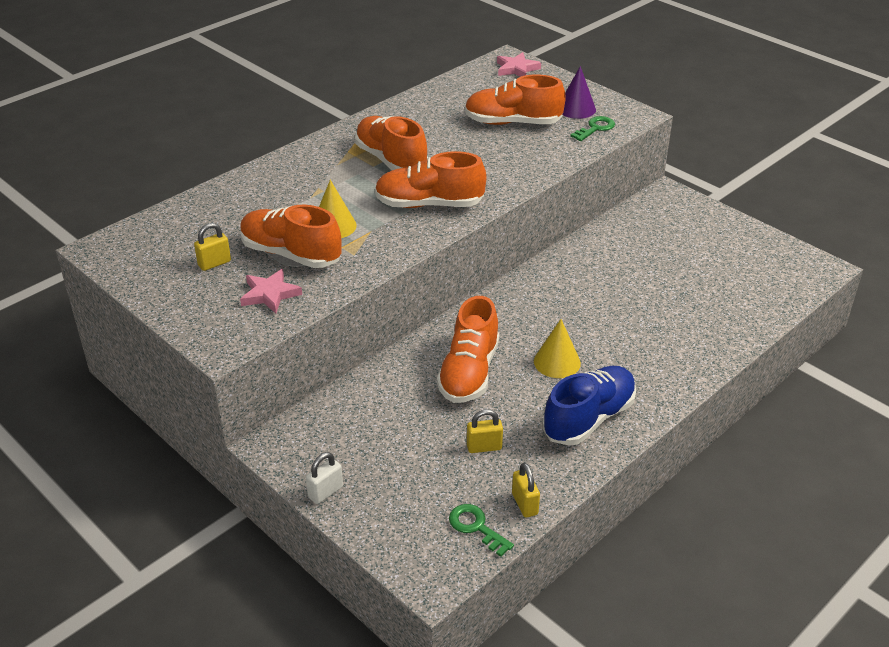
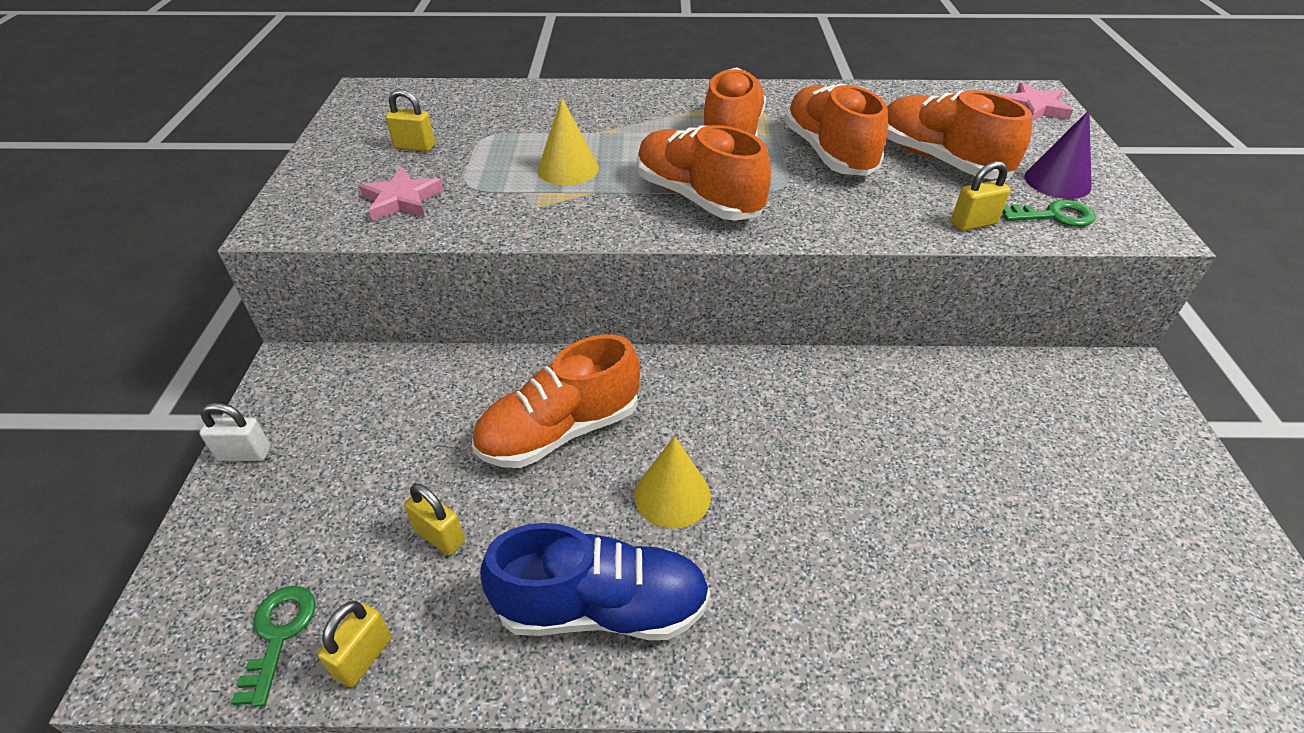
camera: 45 degrees right, 5 degrees up
(291, 254) = (485, 174): orange shoe -> orange shoe (828, 153)
(569, 150) = (973, 223): none -> yellow padlock

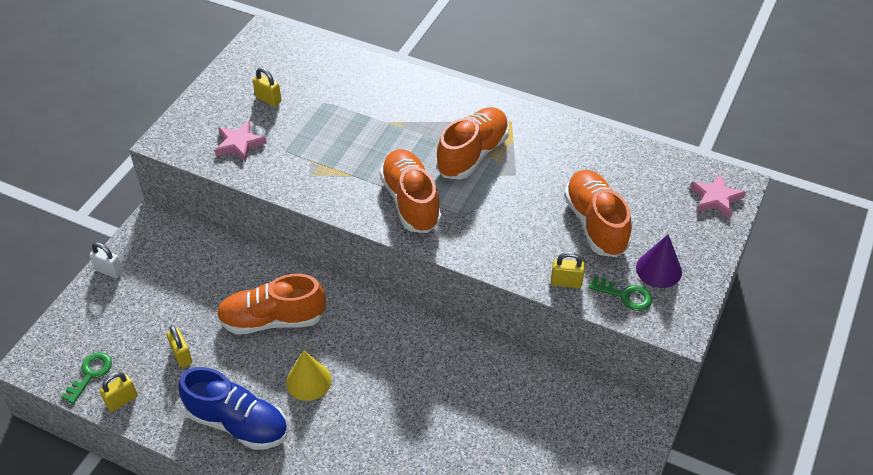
camera: 25 degrees right, 5 degrees up
(568, 169) = (349, 150): yellow cone -> none
(828, 153) = (525, 192): orange shoe -> none

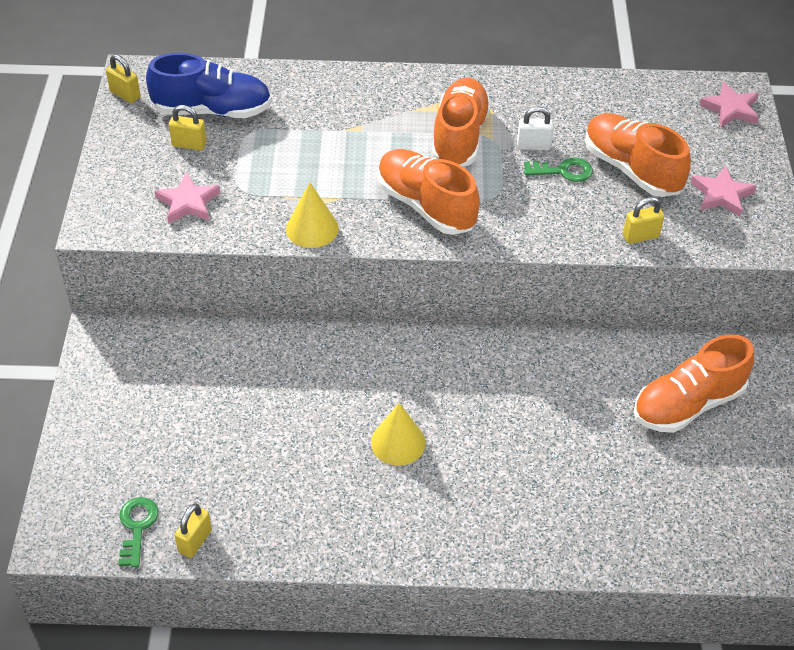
camera: 25 degrees left, 0 degrees up
(109, 271) = (82, 405): white padlock -> white padlock (533, 146)
(182, 355) = (234, 467): yellow padlock -> yellow padlock (125, 95)
(238, 423) = (347, 515): blue shoe -> blue shoe (212, 110)
(273, 320) = (315, 392): orange shoe -> orange shoe (687, 404)
(314, 192) = (312, 228): none -> yellow cone
(625, 295) = (706, 230): green key -> green key (563, 171)
(658, 269) = (721, 195): purple cone -> pink star

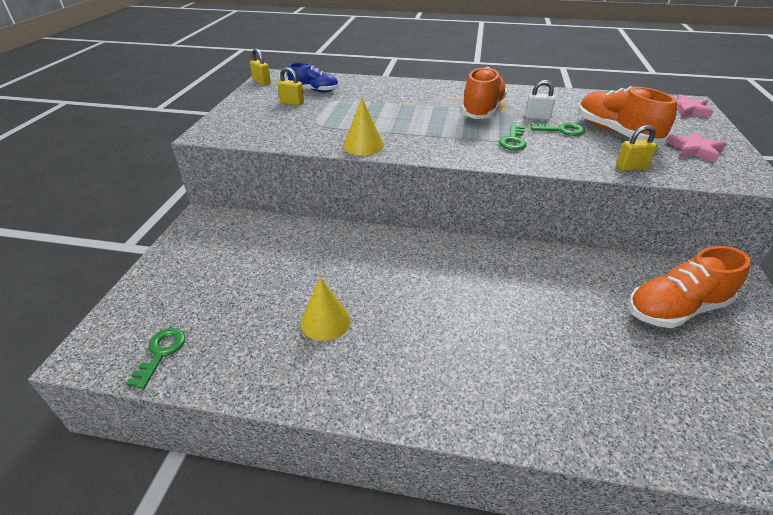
camera: 10 degrees right, 10 degrees down
(188, 202) = (278, 127): pink star -> none
(195, 541) = (206, 372): yellow padlock -> none
(212, 110) = (314, 91): blue shoe -> blue shoe, size x0.63
(398, 442) = (410, 311): yellow cone -> yellow cone (325, 321)
(426, 206) = (453, 140): orange shoe -> none
(502, 199) = (513, 141): none -> green key

